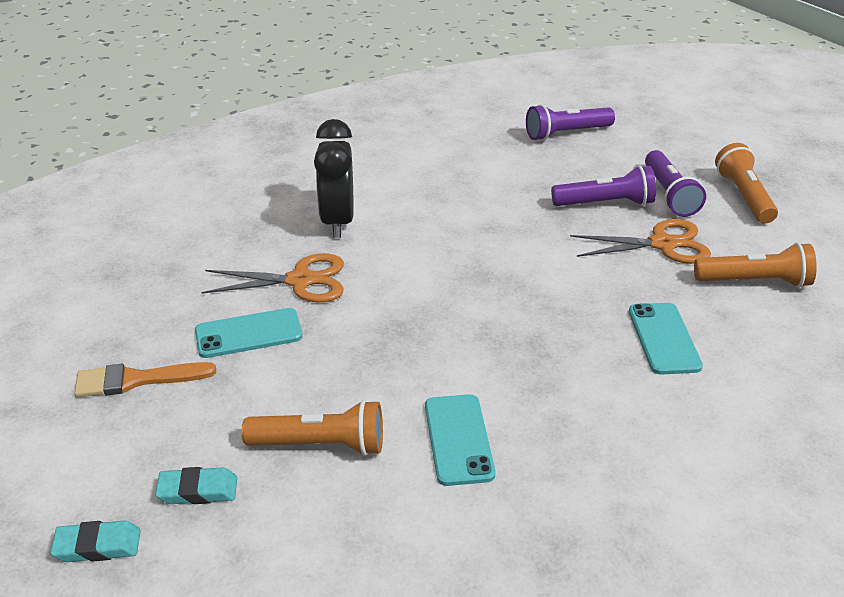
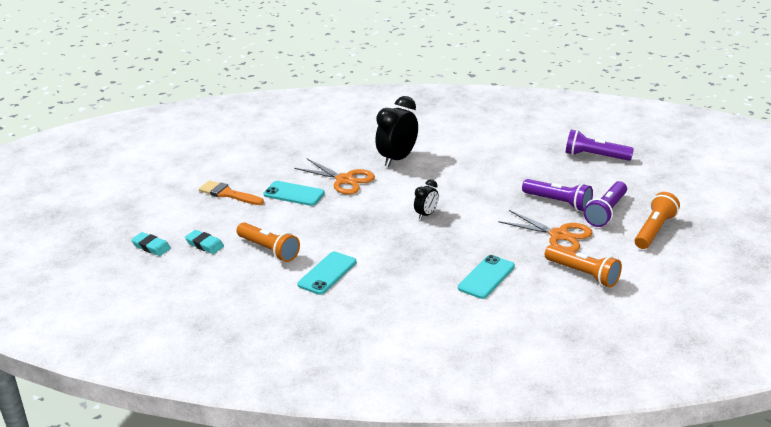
camera: 40 degrees right, 5 degrees down
(476, 284) = (426, 214): none -> black clock

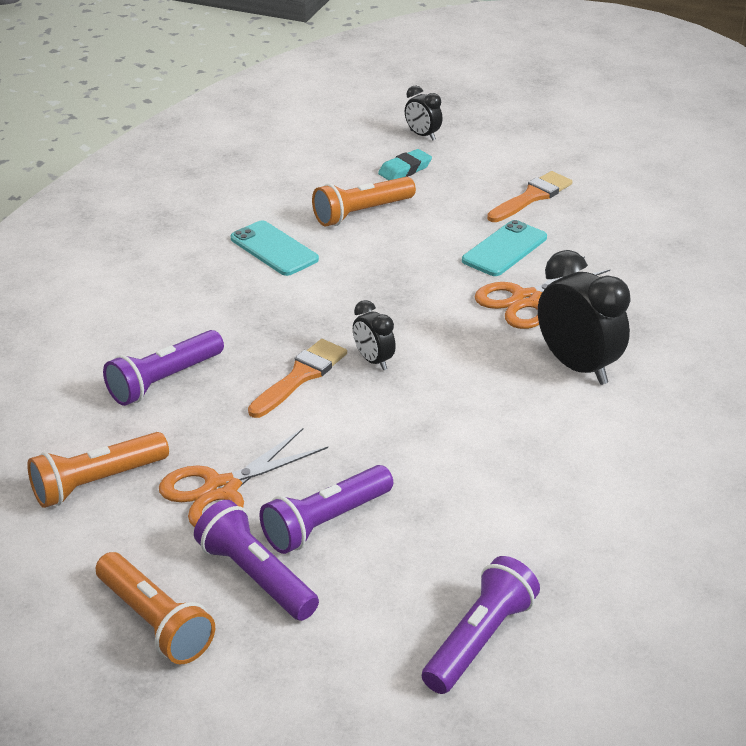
camera: 105 degrees right, 5 degrees up
(151, 247) = (422, 135): turquoise eraser -> black clock
(454, 233) = (300, 376): none -> orange brush
(486, 277) = (164, 380): turquoise phone -> purple flashlight

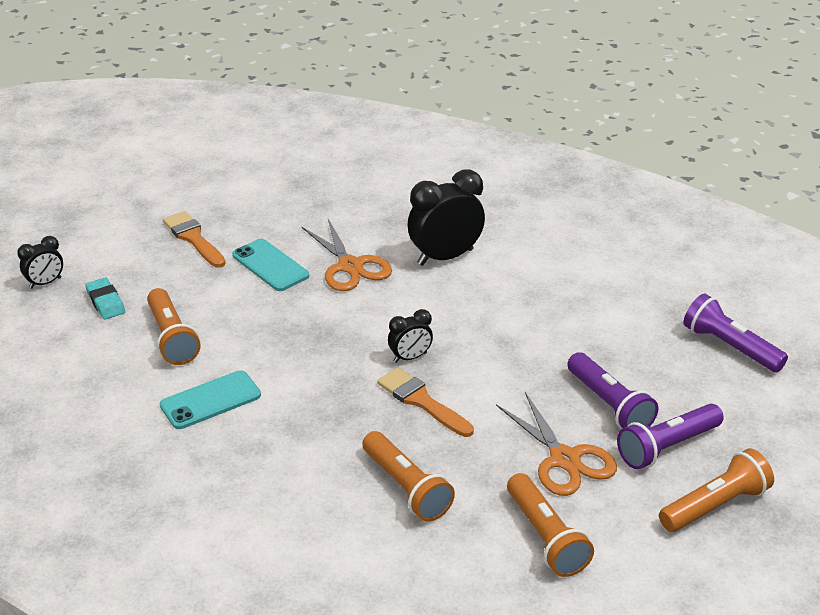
camera: 80 degrees left, 0 degrees up
(164, 380) = (406, 488): purple flashlight -> orange flashlight

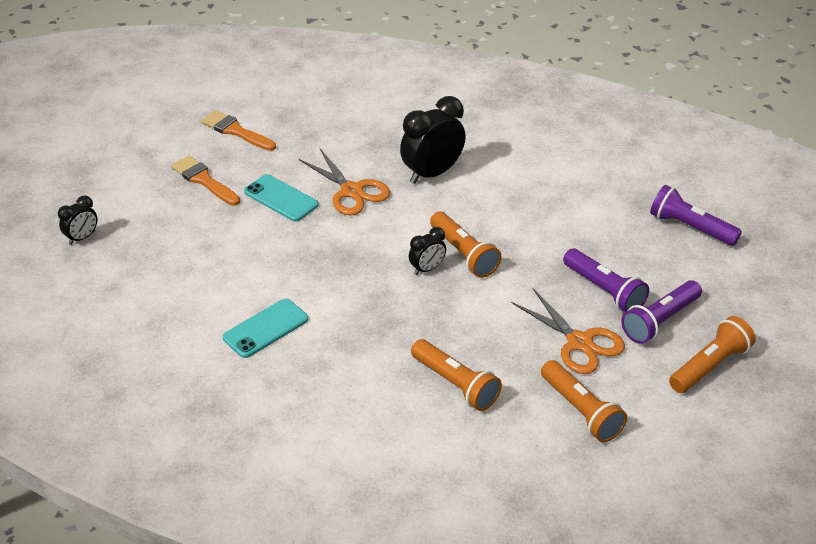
camera: 10 degrees left, 5 degrees up
(105, 302) = (143, 249): turquoise eraser -> none
(172, 338) = (214, 276): orange flashlight -> orange flashlight (464, 254)
(421, 401) = (447, 307): orange brush -> orange brush (235, 131)

